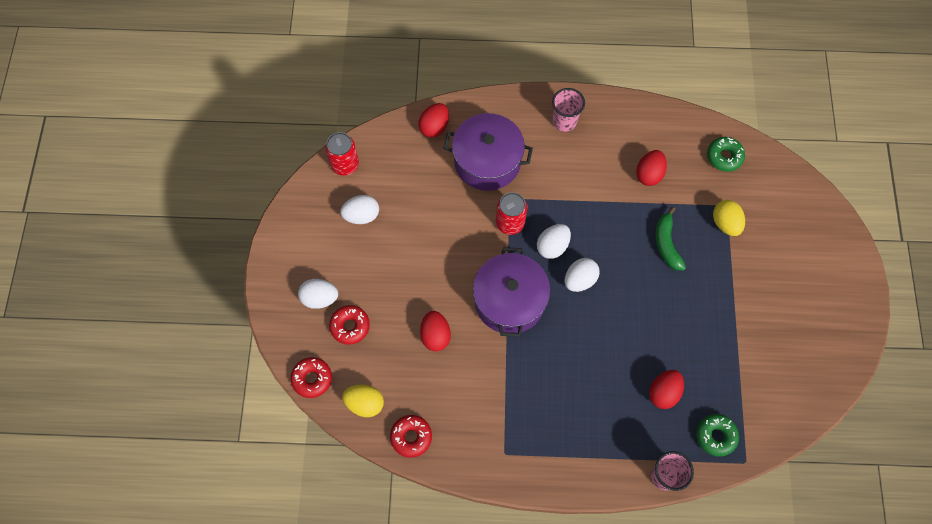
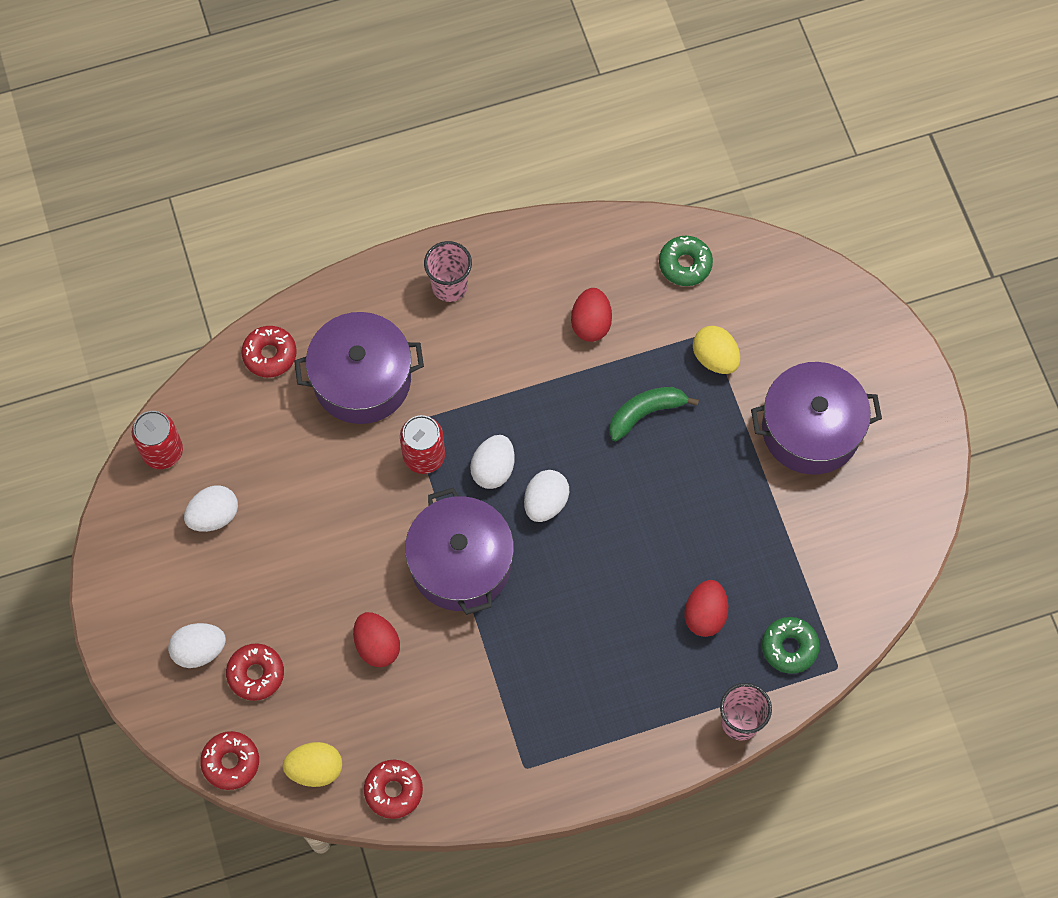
camera: 20 degrees left, 0 degrees up
(434, 127) = (270, 355): red egg -> red donut
(666, 244) = (646, 413): green banana -> green banana turned 90 degrees clockwise
(776, 292) = (811, 429): none -> purple pot

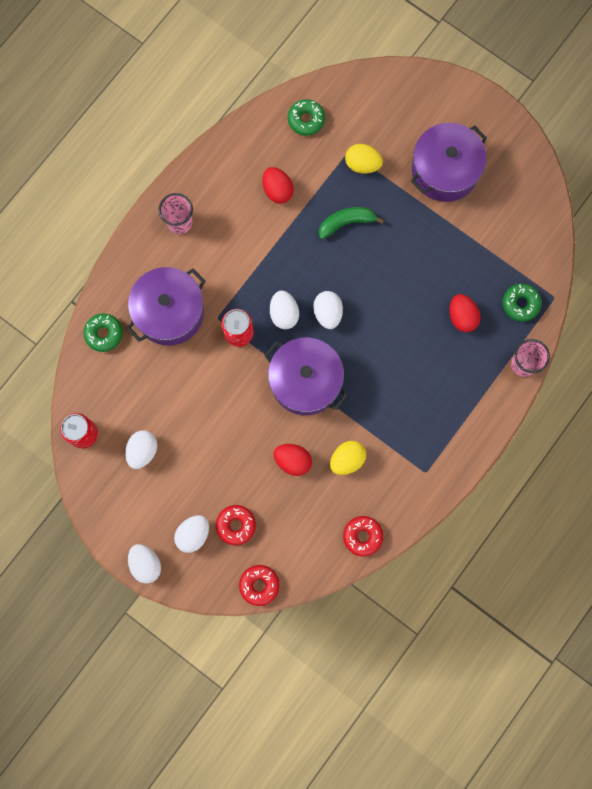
camera: 35 degrees left, 10 degrees up
(121, 646) = (146, 564): none -> white egg
(270, 355) = (104, 334): red donut -> green donut
(315, 769) = (310, 555): yellow egg -> yellow egg (347, 459)
(646, 413) = (346, 222): green banana -> green banana turned 45 degrees clockwise

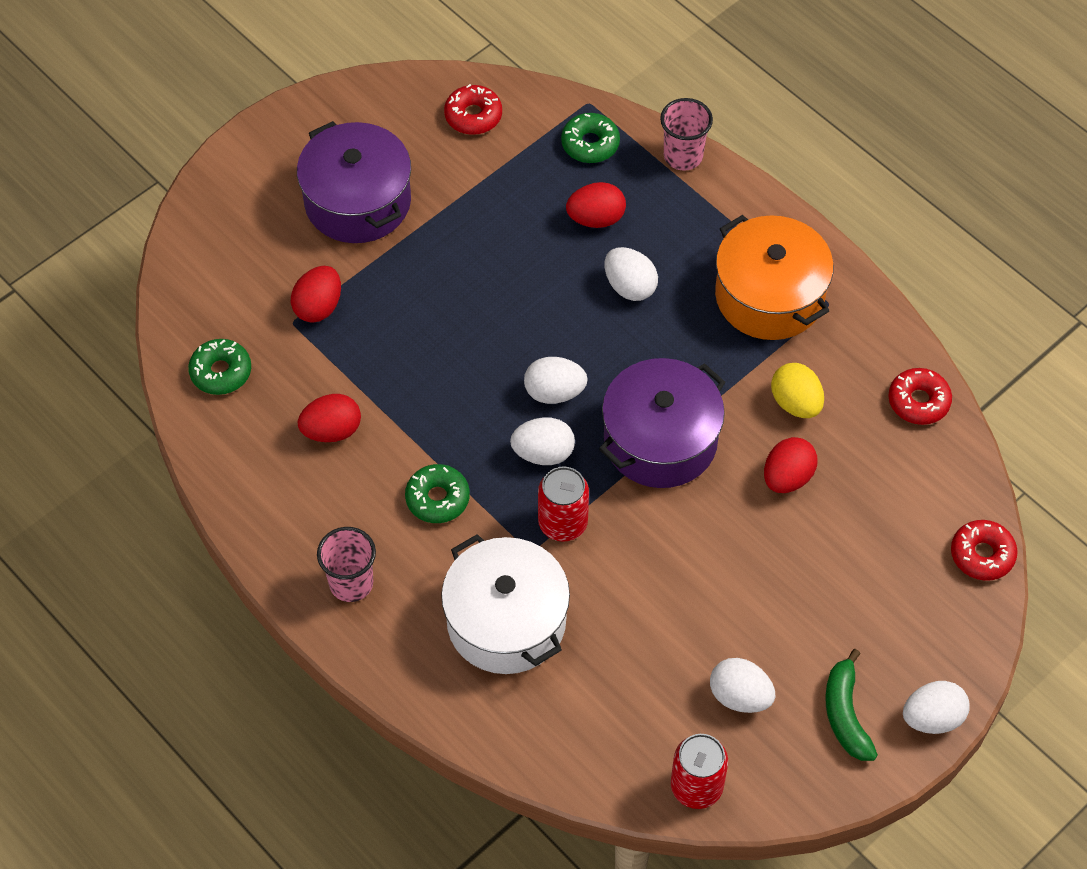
camera: 80 degrees left, 20 degrees down
(104, 334) = (524, 730): green donut -> green donut (437, 498)
(169, 312) = (506, 621): purple pot -> white pot
(193, 534) = (890, 639): white egg -> white egg (630, 286)
(236, 525) = (882, 574): red donut -> red donut (473, 116)
(346, 222) = (410, 343): green banana -> green banana (845, 714)
(362, 164) = (318, 307): yellow egg -> red egg
(424, 434) = (769, 296): none -> orange pot

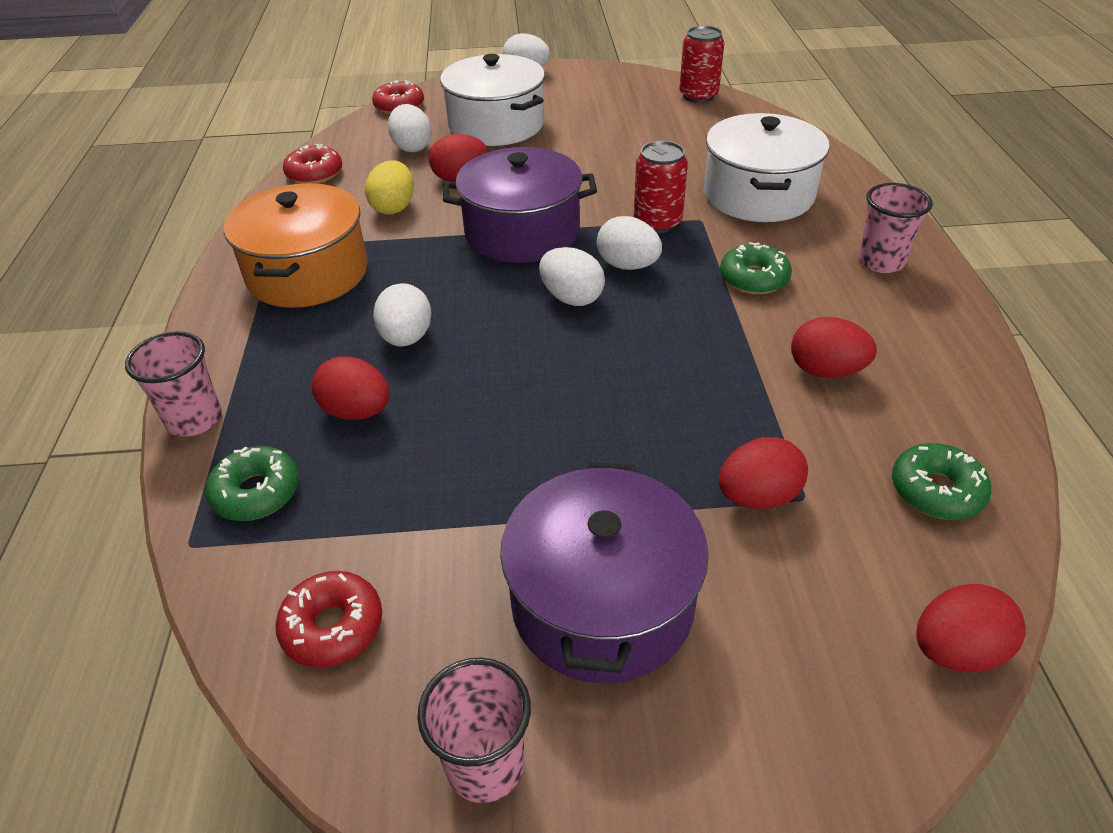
camera: 140 degrees left, 15 degrees down
(176, 280) = (956, 650): none -> red egg
(353, 112) = (485, 764): none -> pink cup
(740, 696) = (628, 113): white egg -> white egg (412, 147)
(845, 714) = (573, 88): green banana -> none
(847, 584) = (496, 125): none -> white pot

